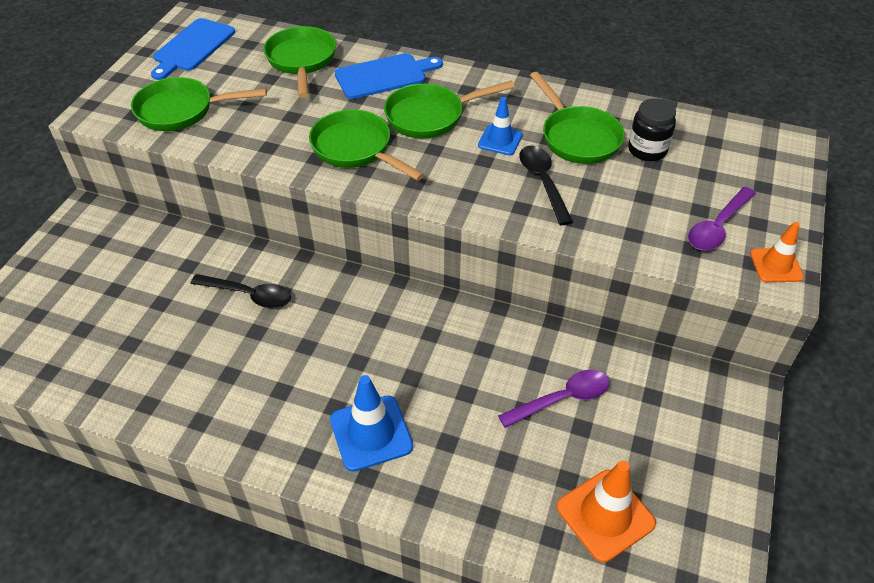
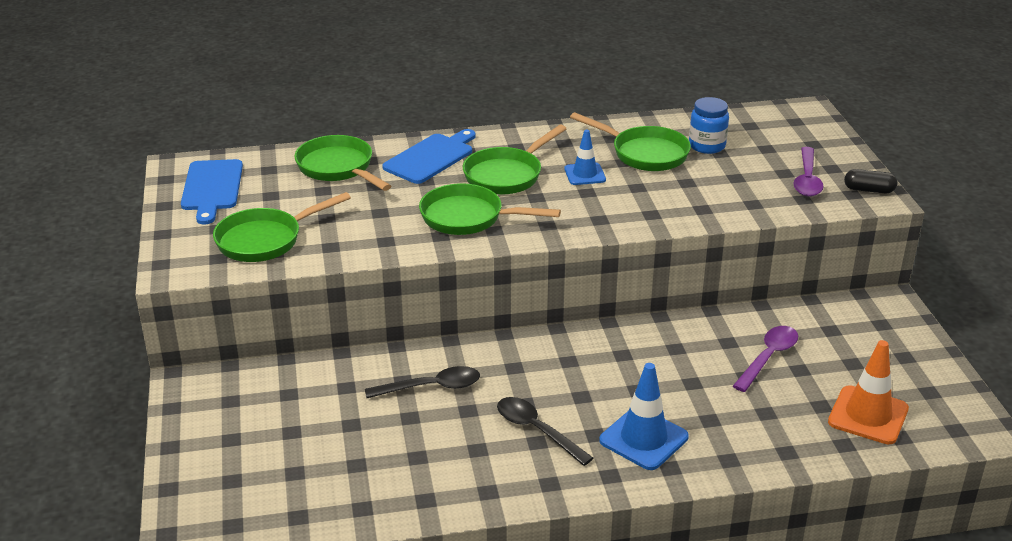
camera: 30 degrees left, 15 degrees down
(543, 182) = (650, 192): black spoon -> black spoon (537, 430)
(647, 150) = (707, 146): black jar -> blue jar
(776, 265) = (869, 190): orange traffic cone -> black capsule

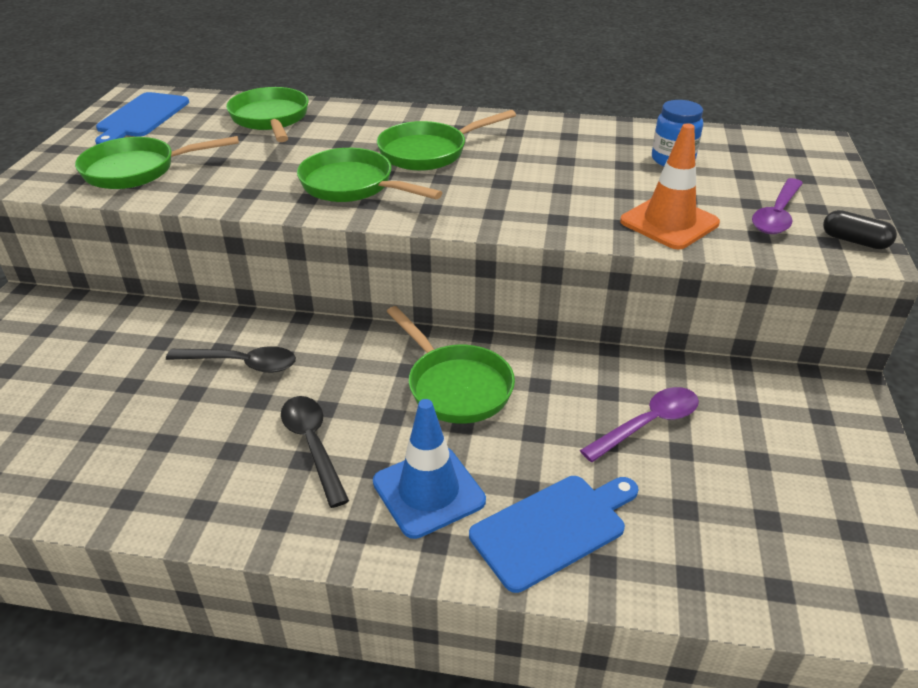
camera: 20 degrees right, 5 degrees up
(431, 157) = (367, 124): blue cutting board -> blue cutting board (553, 529)
(585, 174) = (512, 165): blue traffic cone -> none
(644, 153) = (595, 156): green pan -> green pan (455, 386)
(868, 415) = (745, 541): orange traffic cone -> orange traffic cone (669, 222)

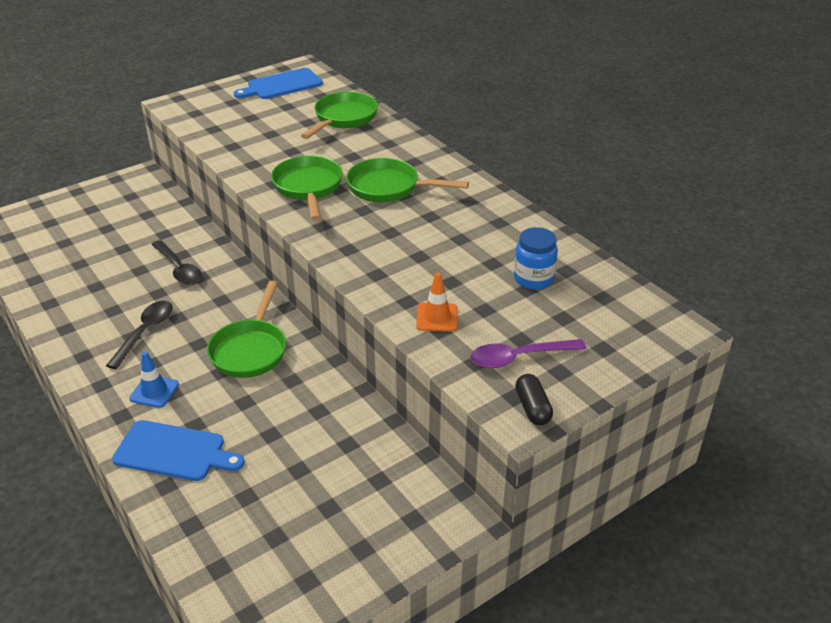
camera: 45 degrees right, 0 degrees up
(137, 170) = (226, 121): green pan -> none
(428, 491) = (154, 391): blue traffic cone -> blue traffic cone, size x0.62
(647, 424) = (307, 443): purple spoon -> none
(669, 222) = (437, 317): orange traffic cone -> orange traffic cone, size x0.62

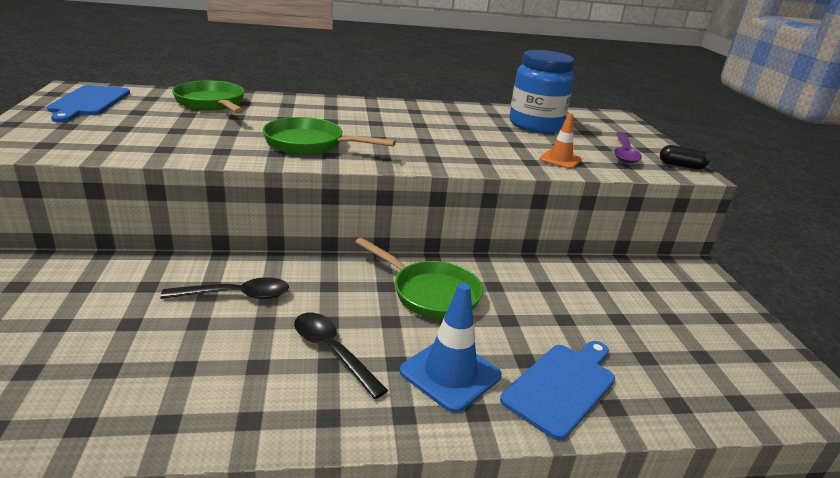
camera: 65 degrees left, 10 degrees down
(154, 391) = (450, 374): blue traffic cone -> blue traffic cone, size x1.60
(389, 188) = (358, 123): green pan -> none
(533, 279) = (535, 125): blue jar -> blue jar, size x1.72

